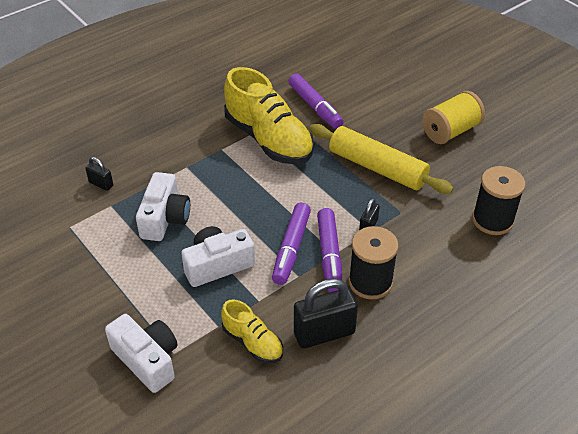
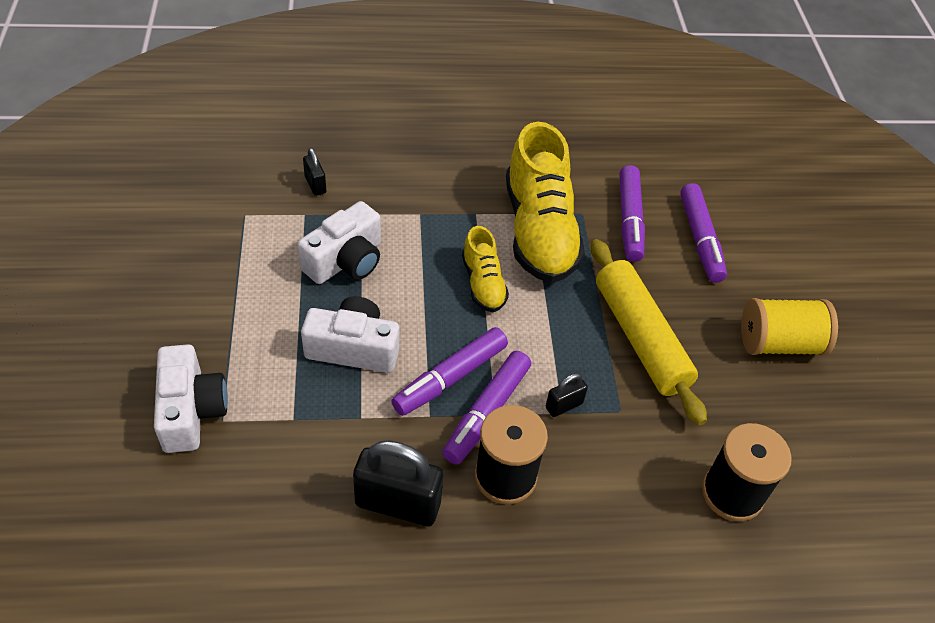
camera: 30 degrees right, 5 degrees up
(252, 342) = (312, 462): yellow shoe -> yellow shoe (483, 283)
(363, 98) = (700, 239): none -> purple marker

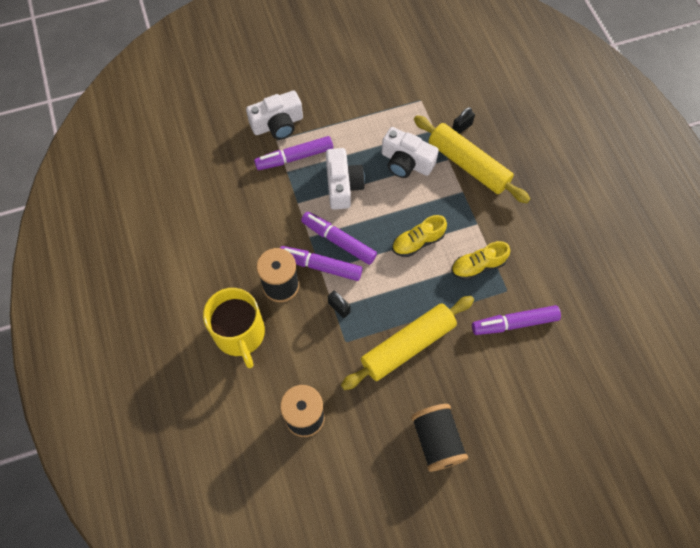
camera: 80 degrees right, 15 degrees up
(380, 196) = (468, 165): none -> yellow rolling pin
(398, 504) = (249, 235): black padlock -> none
(539, 231) = (478, 266): yellow shoe -> yellow shoe, size x0.51
(579, 557) = (240, 334): none -> yellow mug
(700, 239) = (516, 375): purple marker -> purple marker (294, 157)
(779, 343) = (437, 441): yellow spool -> black spool

